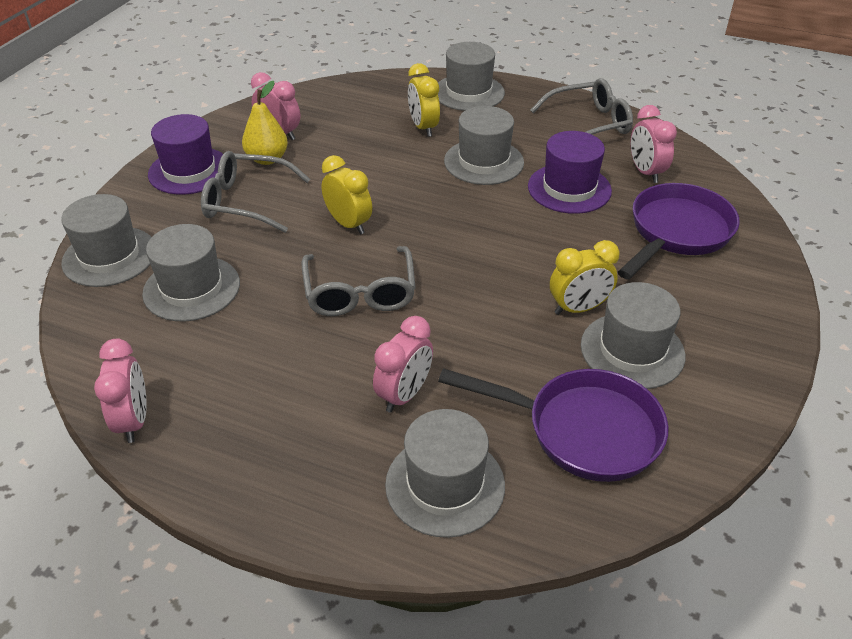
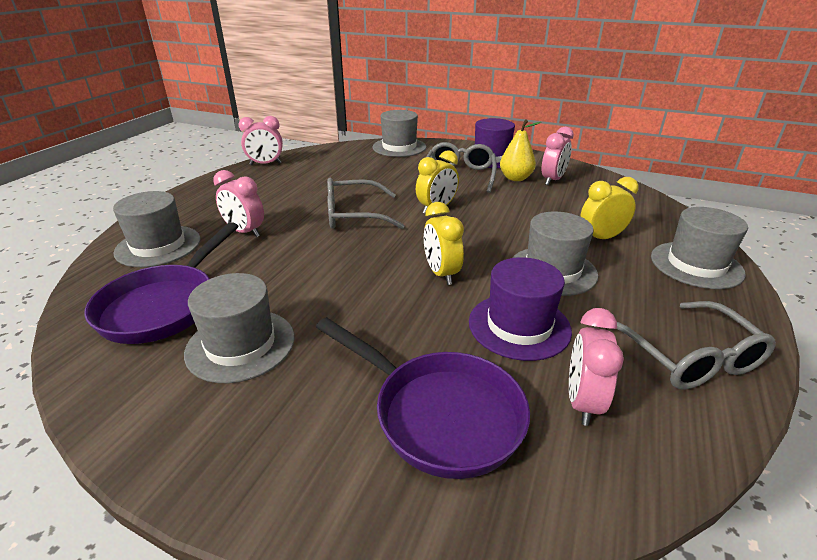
camera: 90 degrees right, 10 degrees down
(191, 288) = (367, 167): grey hat -> none
(578, 308) = (310, 315): yellow clock -> yellow clock (441, 274)
(645, 172) = (582, 402): pink clock -> pink clock turned 60 degrees counterclockwise

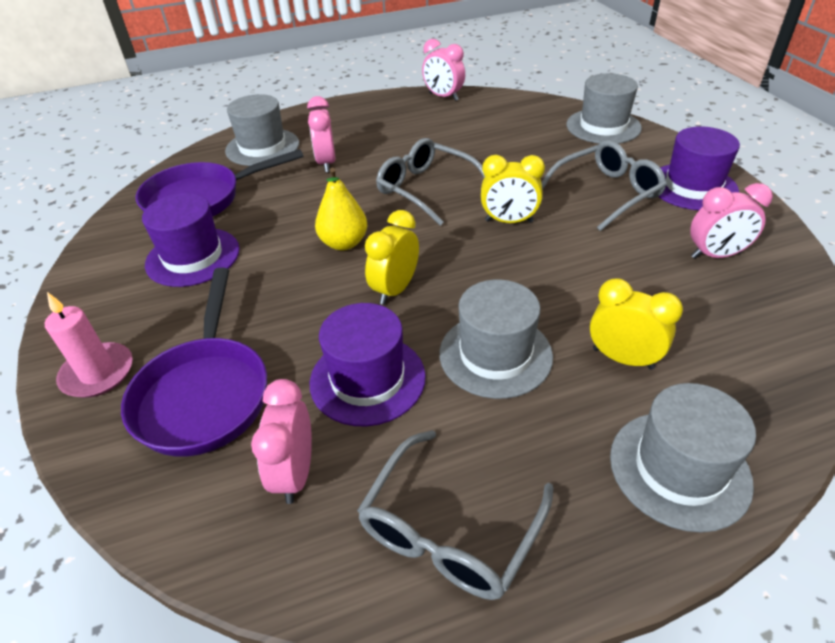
camera: 50 degrees right, 10 degrees up
(240, 345) = (193, 257): grey hat -> purple hat
(317, 479) = (98, 373): none -> pink candle
(515, 178) = (669, 228): yellow pear -> yellow pear (344, 243)
(582, 402) = (295, 473): pink clock -> pink clock turned 60 degrees counterclockwise

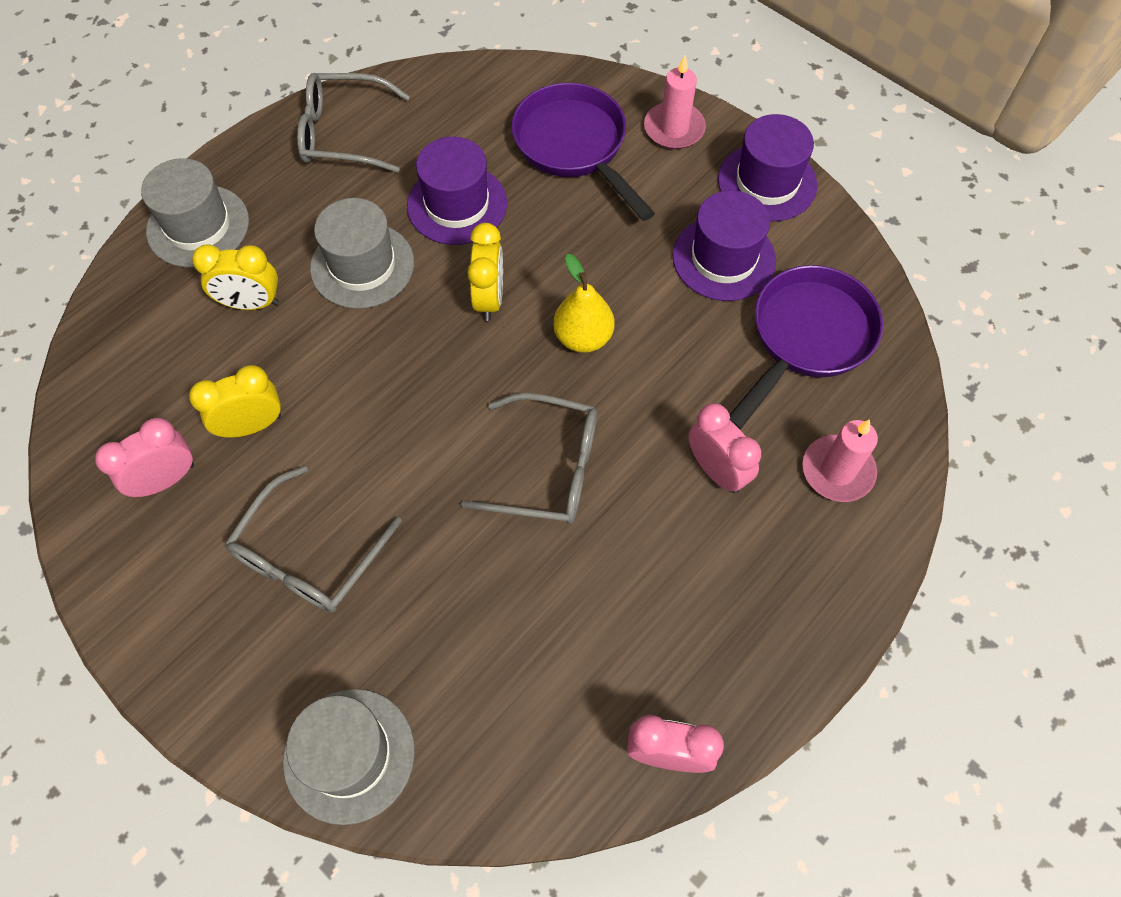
camera: 150 degrees right, 20 degrees up
(262, 147) = (837, 471): grey hat -> pink candle
(295, 473) = (463, 125): pink clock -> none
(449, 530) = (343, 134): grey glasses -> grey glasses turned 90 degrees counterclockwise
(509, 221) = (416, 446): yellow clock -> yellow clock (252, 425)
(692, 187) = (194, 618): purple hat -> purple hat (767, 182)

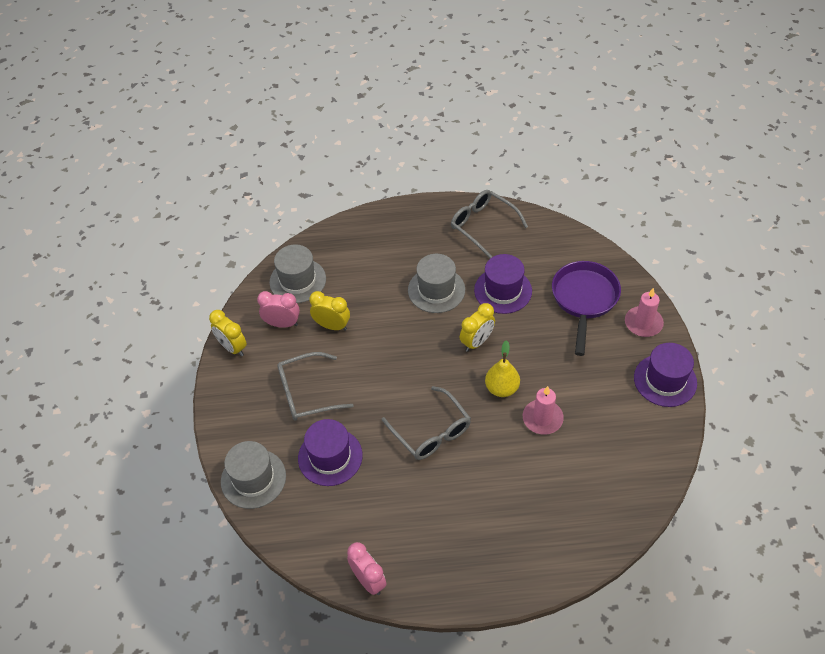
camera: 45 degrees right, 10 degrees down
(198, 226) = (385, 227): grey hat -> grey hat (297, 280)
(251, 303) = (377, 275): yellow clock -> yellow clock (232, 347)
(717, 470) = (504, 489): pink clock -> none
(723, 258) = (604, 400): purple hat -> purple hat (330, 457)
(806, 338) = (607, 465): purple pan -> none
(837, 471) = (560, 532): pink candle -> pink candle (542, 418)

